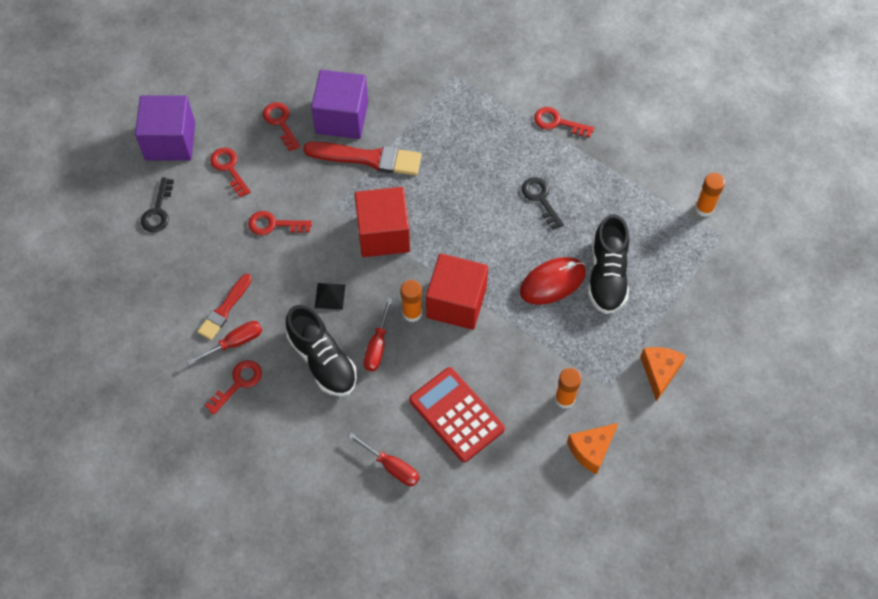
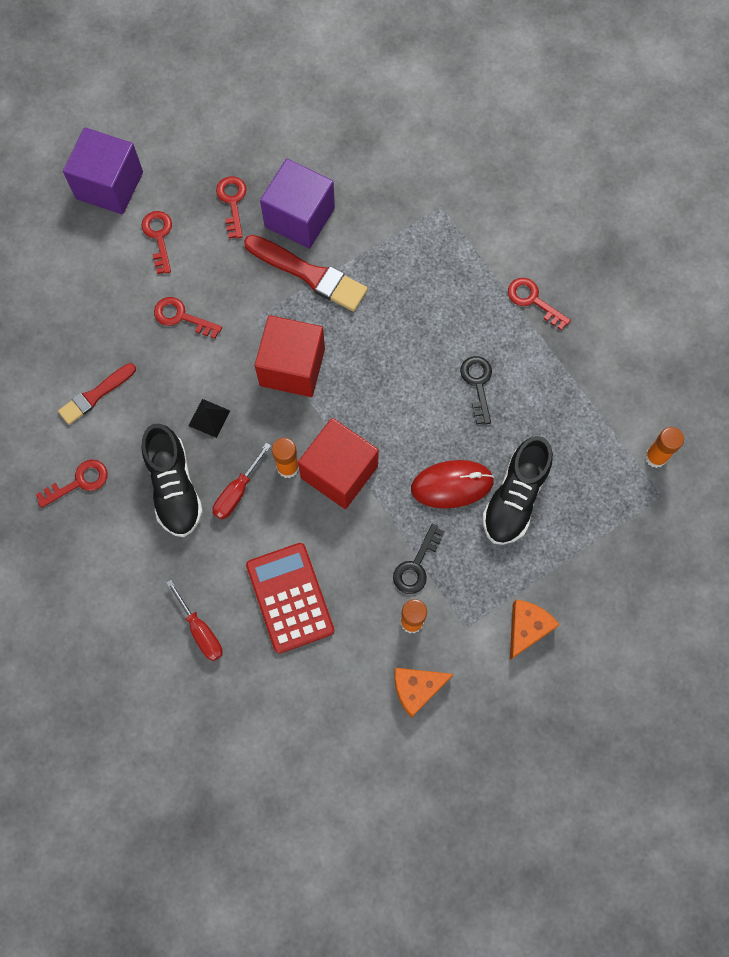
camera: 20 degrees right, 10 degrees up
(158, 211) = (68, 261): black key -> black key (416, 565)
(234, 343) = (91, 436): red screwdriver -> none

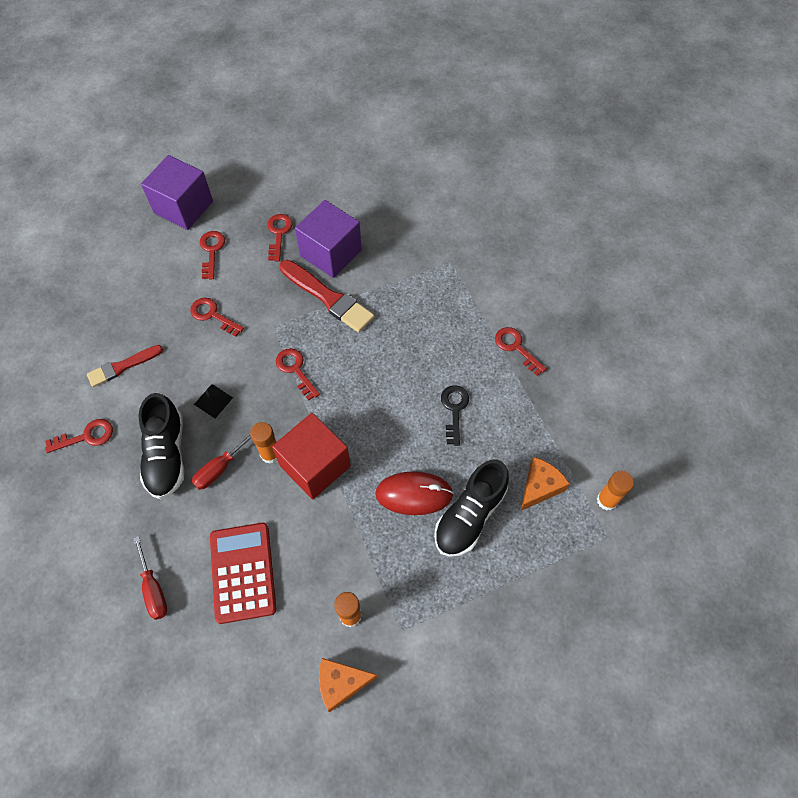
camera: 10 degrees right, 10 degrees down
(292, 367) = (295, 370): red cube -> red key
(416, 565) = (366, 563): black key -> none
(527, 628) = (459, 642): orange cheese -> orange cheese (539, 487)

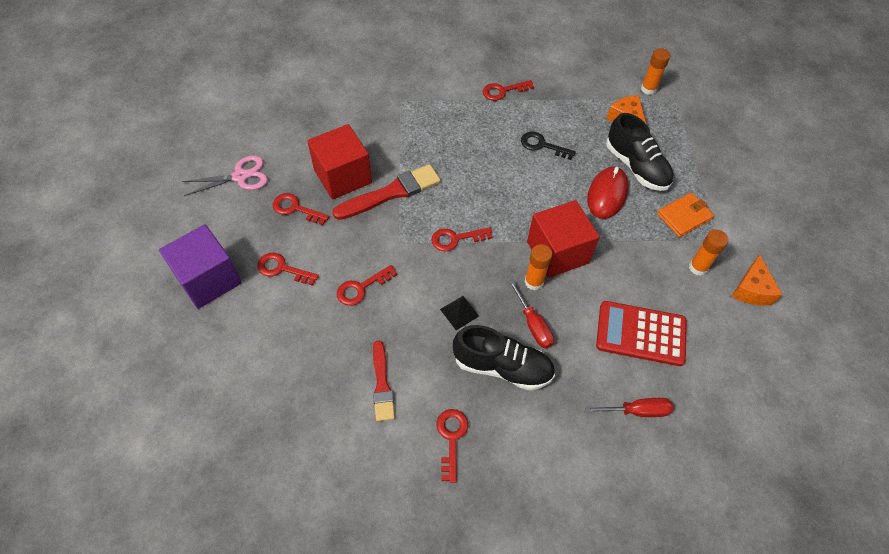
camera: 70 degrees left, 5 degrees down
(297, 180) = (240, 176): none -> pink scissors
(331, 253) = (343, 176): purple cube -> red cube
(418, 585) = (684, 216): none -> orange wallet

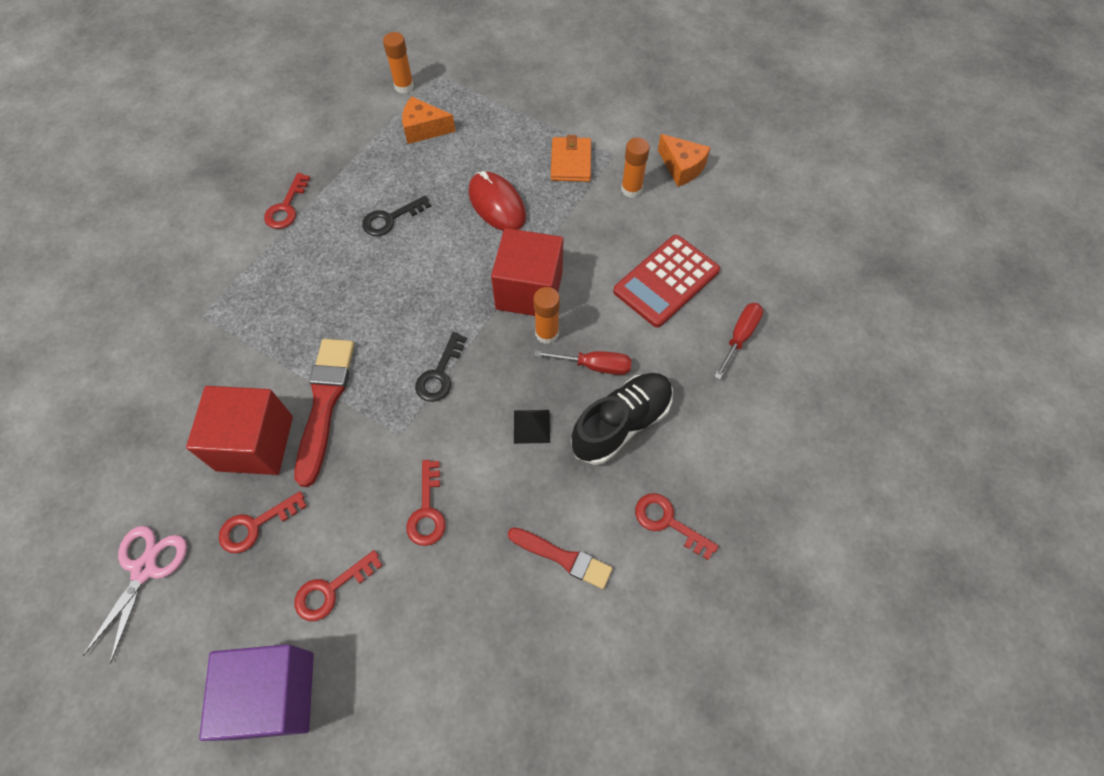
camera: 55 degrees left, 5 degrees up
(455, 239) = (439, 374): red key -> black key
(636, 167) = (485, 159): black shoe -> none

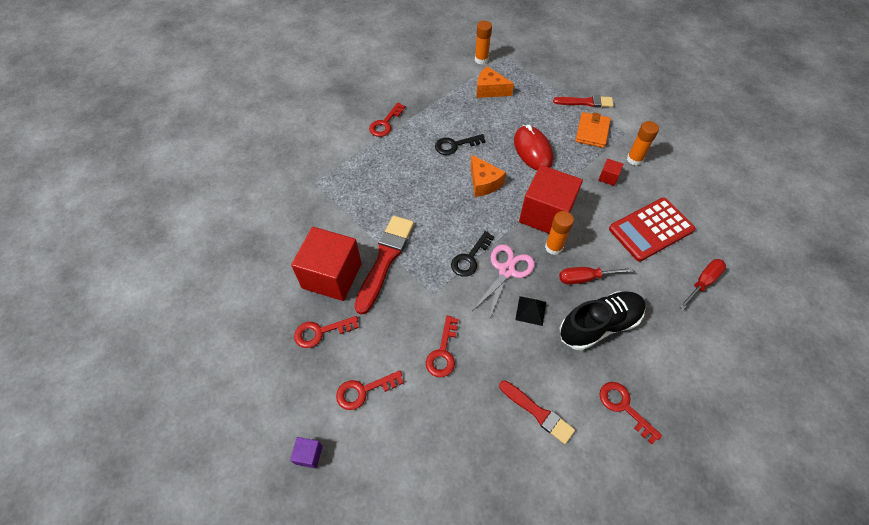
camera: 15 degrees right, 5 degrees down
(145, 569) = (240, 343): pink scissors -> pink scissors (506, 270)
(274, 695) = (309, 455): purple cube -> purple cube, size x0.40
(556, 122) = (585, 102): none -> red brush
(594, 366) = (585, 278): red screwdriver -> red screwdriver turned 150 degrees clockwise
(601, 222) = (608, 177): none -> red cube
(682, 167) = (676, 151): orange cheese -> orange cheese (483, 183)

